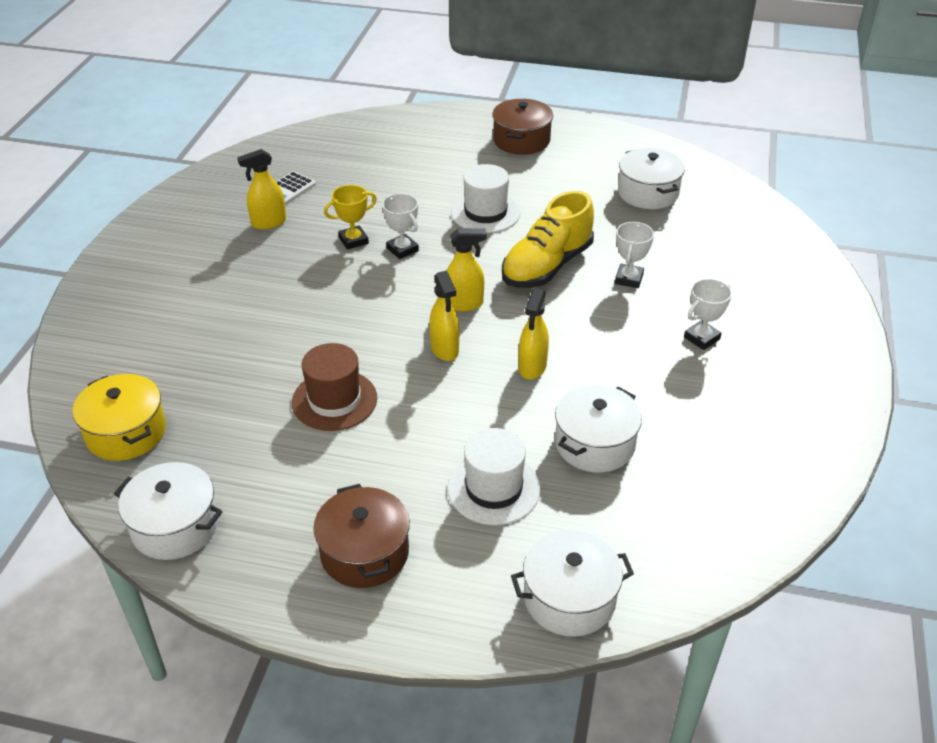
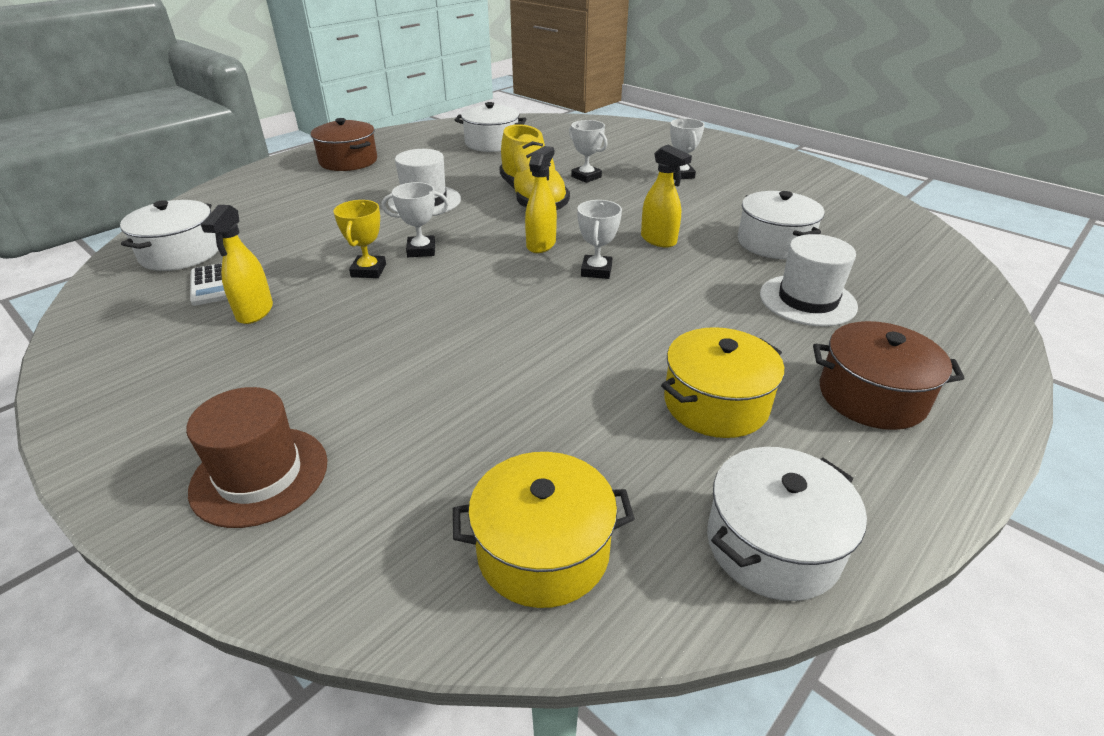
camera: 60 degrees left, 5 degrees down
(301, 467) = (716, 403): none -> yellow pot
(334, 400) = (619, 351): brown hat -> brown hat (260, 475)
(444, 349) = (596, 271): yellow spray bottle -> white trophy
(569, 598) = (957, 304): white pot -> white pot (180, 253)

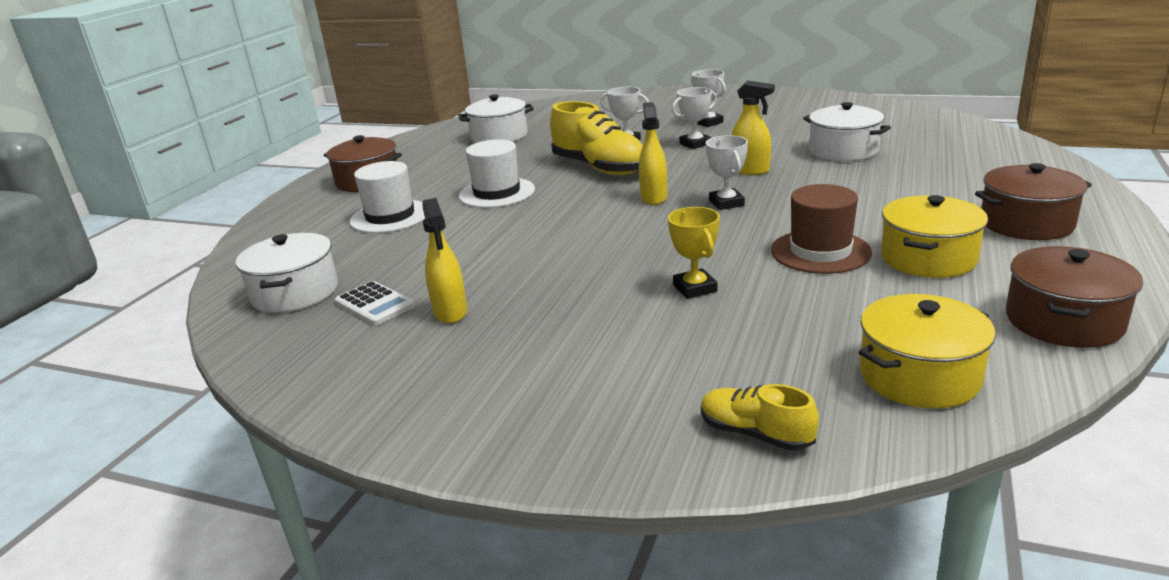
camera: 20 degrees left, 10 degrees down
(260, 475) = (631, 411): brown hat -> brown hat (820, 251)
(322, 551) = (755, 434): none -> yellow shoe
(368, 271) = (519, 255): yellow trophy -> yellow trophy (695, 288)
(421, 250) = (548, 228): white trophy -> white trophy (695, 144)
(772, 545) = (1063, 321): white pot -> brown pot
(807, 300) = (914, 180): white hat -> white hat (390, 216)

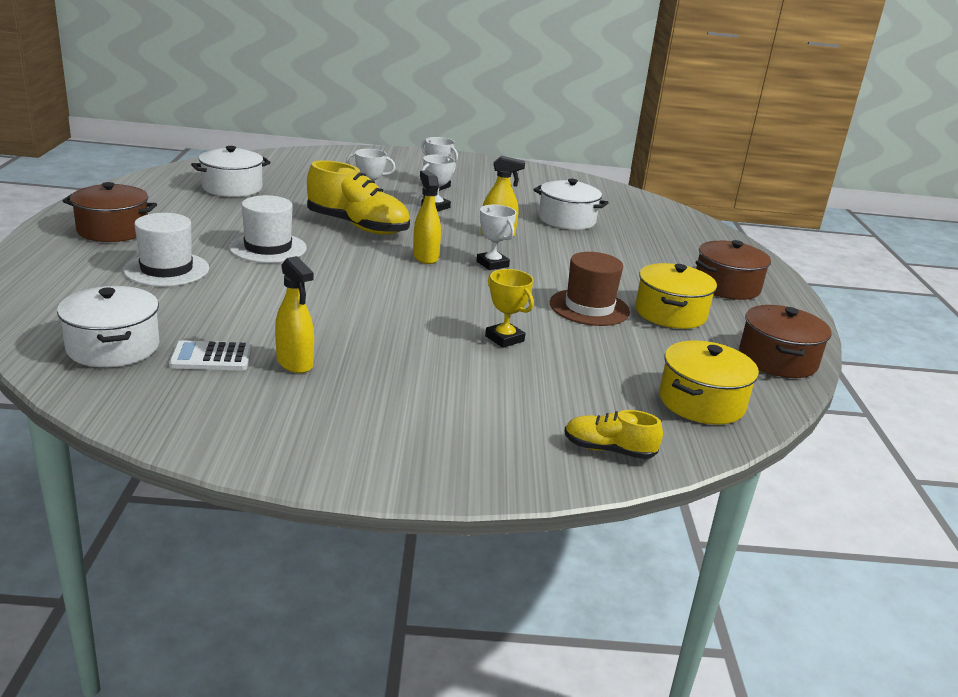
camera: 25 degrees left, 0 degrees up
(374, 304) = (211, 357): white calculator -> white calculator turned 150 degrees clockwise

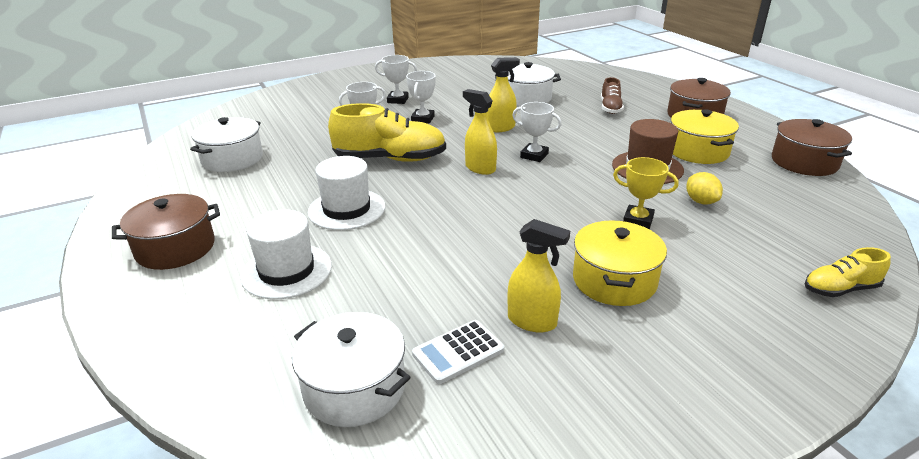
camera: 25 degrees left, 5 degrees up
(594, 348) = (701, 201): none -> yellow lemon
(642, 253) = (610, 108): none -> brown shoe
(701, 402) = (821, 217): yellow pot -> yellow pot (614, 280)

